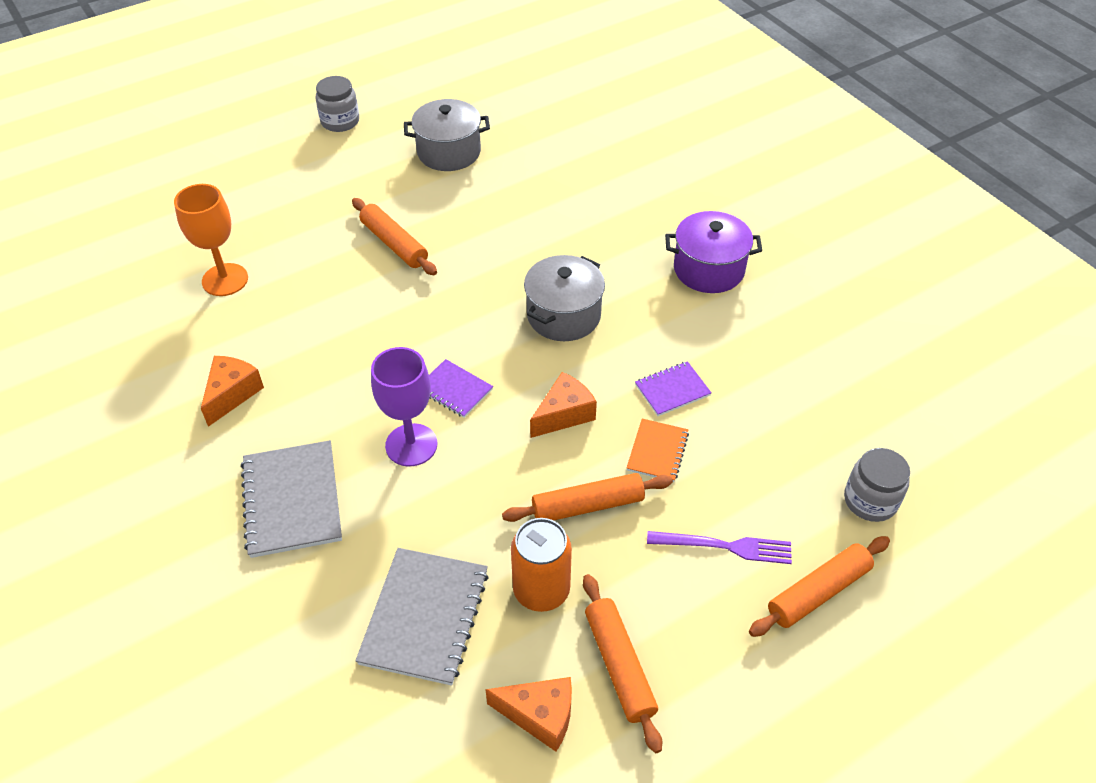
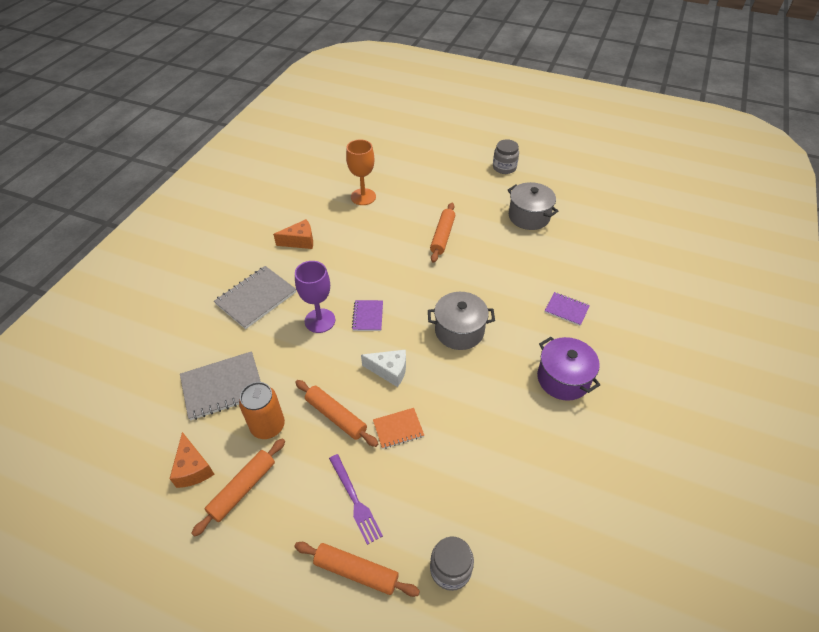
camera: 55 degrees right, 0 degrees up
(564, 414) = (389, 371): orange cheese -> white cheese
(672, 390) = (449, 412): purple notebook -> purple notebook (566, 309)

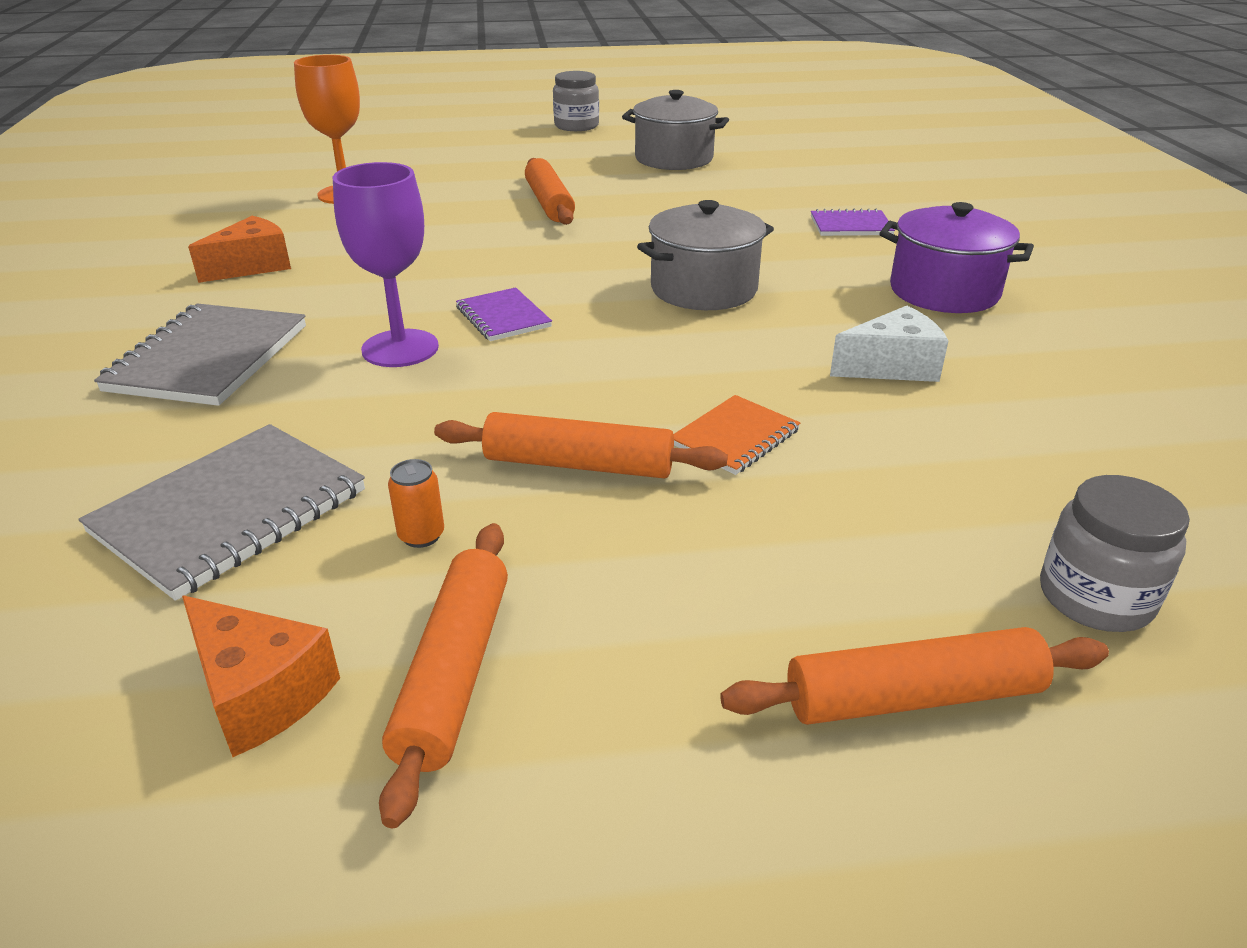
camera: 30 degrees left, 15 degrees down
(268, 426) = (421, 535): orange can -> orange can, size x0.47
(355, 500) = (767, 576): purple fork -> none
(389, 371) = (626, 370): white cheese -> white cheese (892, 367)

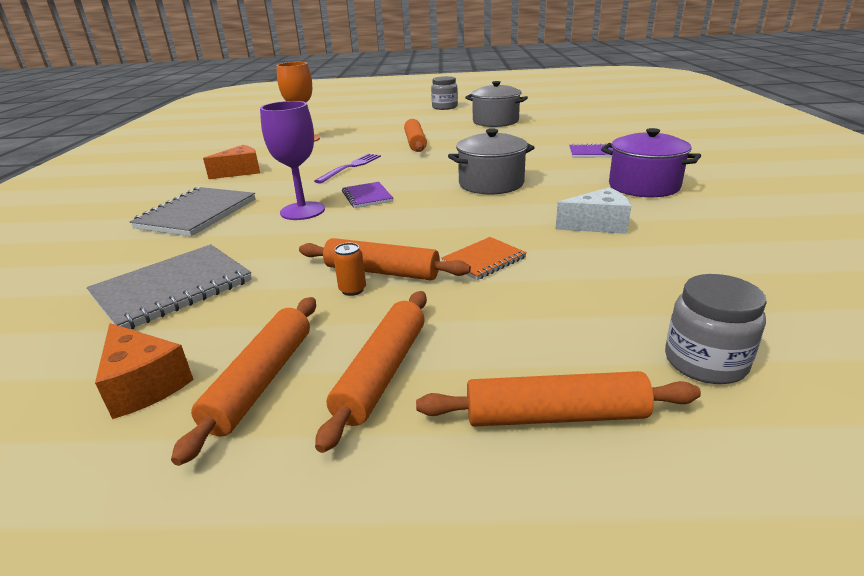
camera: 10 degrees right, 5 degrees down
(421, 535) = (274, 305): orange can -> orange can (352, 290)
(453, 255) = (351, 167): none -> purple fork
(641, 645) = (383, 372): none -> orange rolling pin

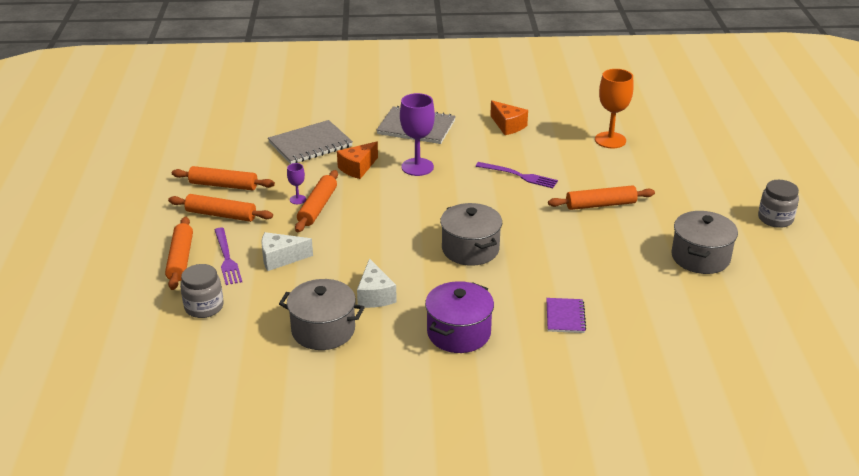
camera: 85 degrees right, 5 degrees up
(144, 385) = (228, 158): orange cheese -> orange cheese (357, 168)
(173, 289) = (310, 145): grey notebook -> grey notebook turned 75 degrees counterclockwise
(352, 290) = (298, 199): orange can -> purple goblet
(367, 197) = (444, 191): purple notebook -> none
(484, 260) = (326, 243): orange notebook -> none
(529, 294) = (280, 258): none -> white cheese
(539, 350) = (227, 258): none -> purple fork
(691, 251) = (323, 330): none -> grey pot

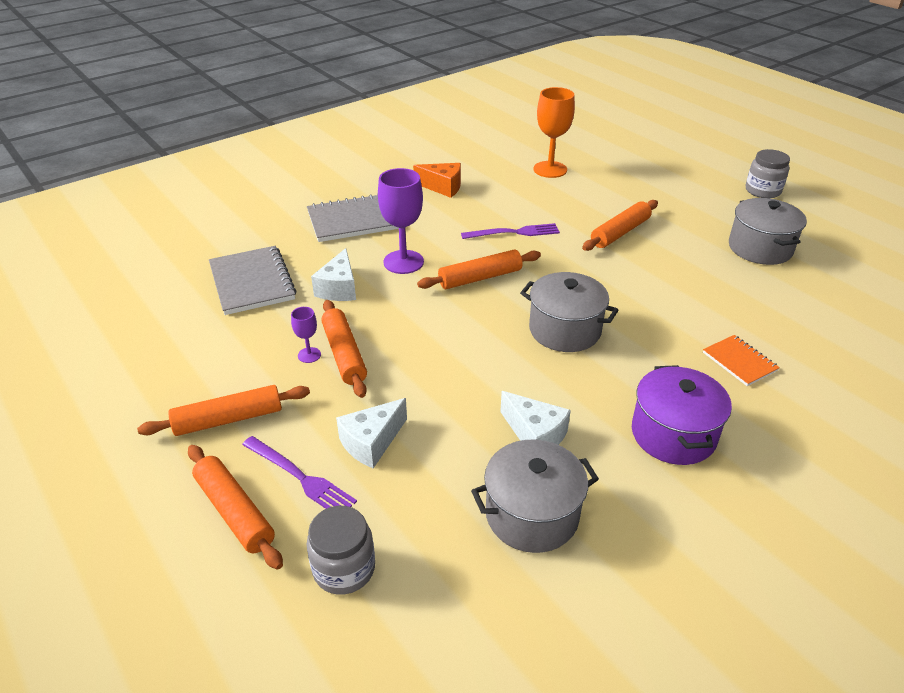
camera: 35 degrees left, 5 degrees up
(223, 185) = (190, 377): orange rolling pin -> orange rolling pin (480, 278)
(310, 145) = (252, 282): grey notebook -> grey notebook turned 45 degrees counterclockwise
(357, 168) = (339, 288): orange cheese -> white cheese
(565, 317) = (739, 362): purple notebook -> orange notebook

